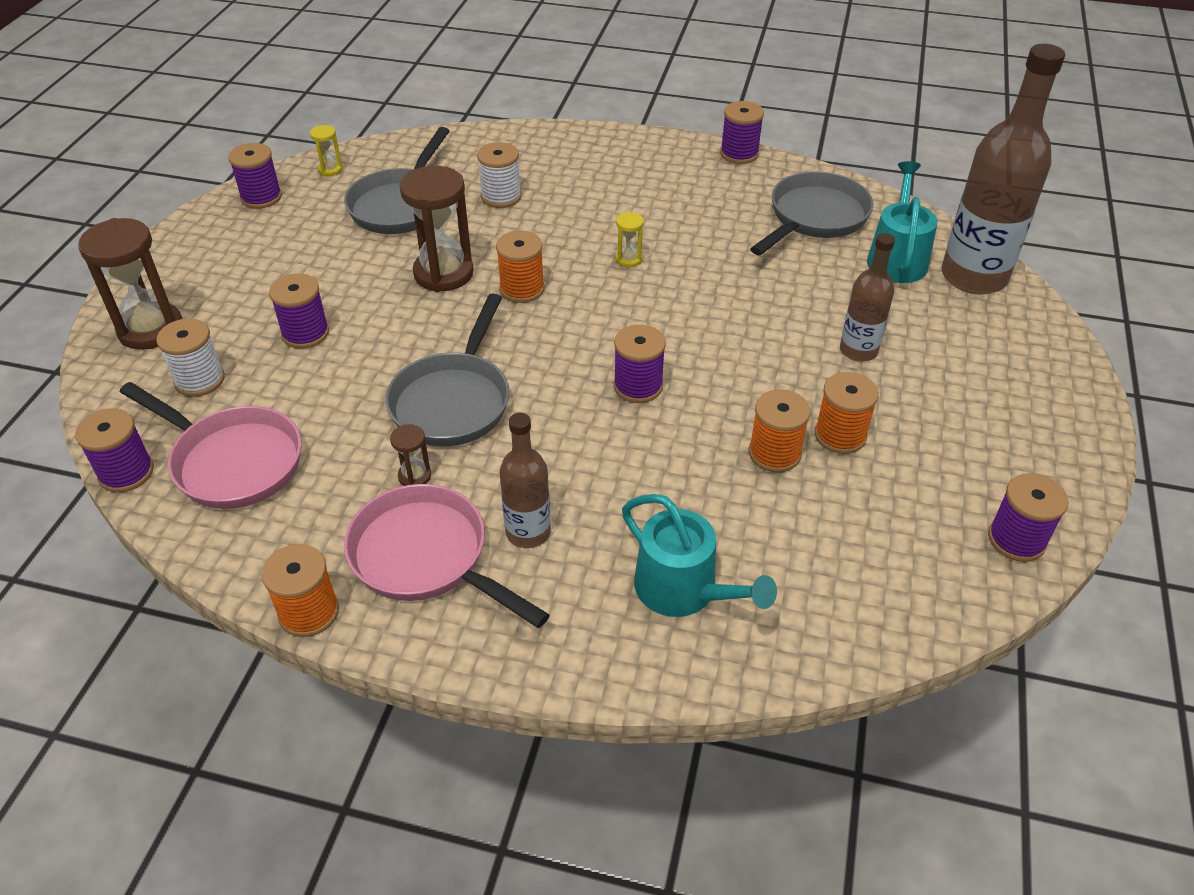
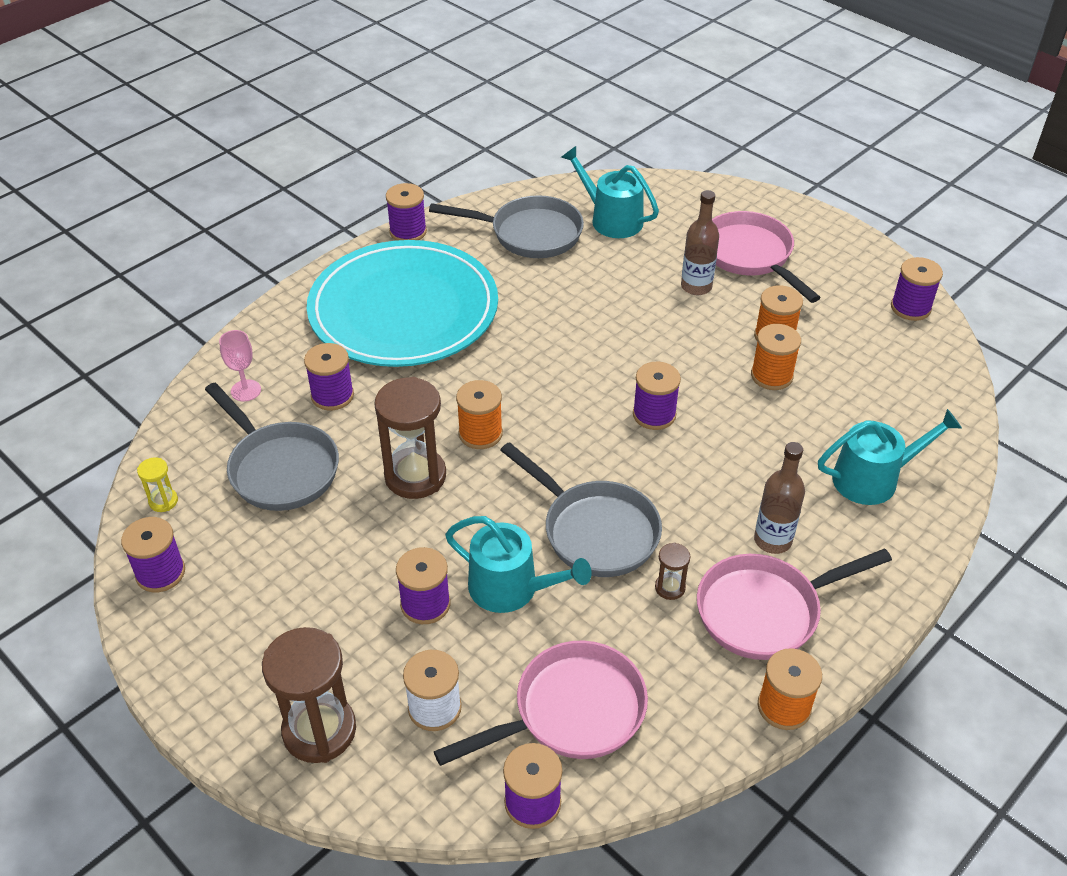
camera: 60 degrees left, 0 degrees up
(352, 375) = (511, 588): none -> turquoise watering can
(471, 156) = (246, 390): none -> pink goblet
(501, 197) = (332, 395): white spool -> purple spool
(628, 259) = (494, 354): yellow hourglass -> none
(637, 190) = (403, 310): none -> turquoise plate
(814, 218) = (529, 234): grey pan -> grey pan turned 120 degrees clockwise
(954, 374) = (750, 256): none -> pink pan
(973, 277) = (660, 196): brown bottle -> none

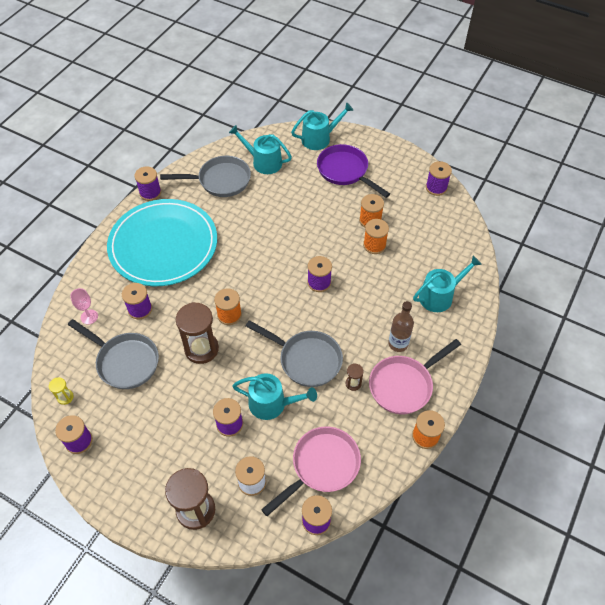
camera: 15 degrees left, 10 degrees up
(696, 286) = (321, 197): brown bottle -> none
(718, 201) = (319, 138): none -> turquoise watering can
(750, 256) = (345, 171): pink pan -> purple pan

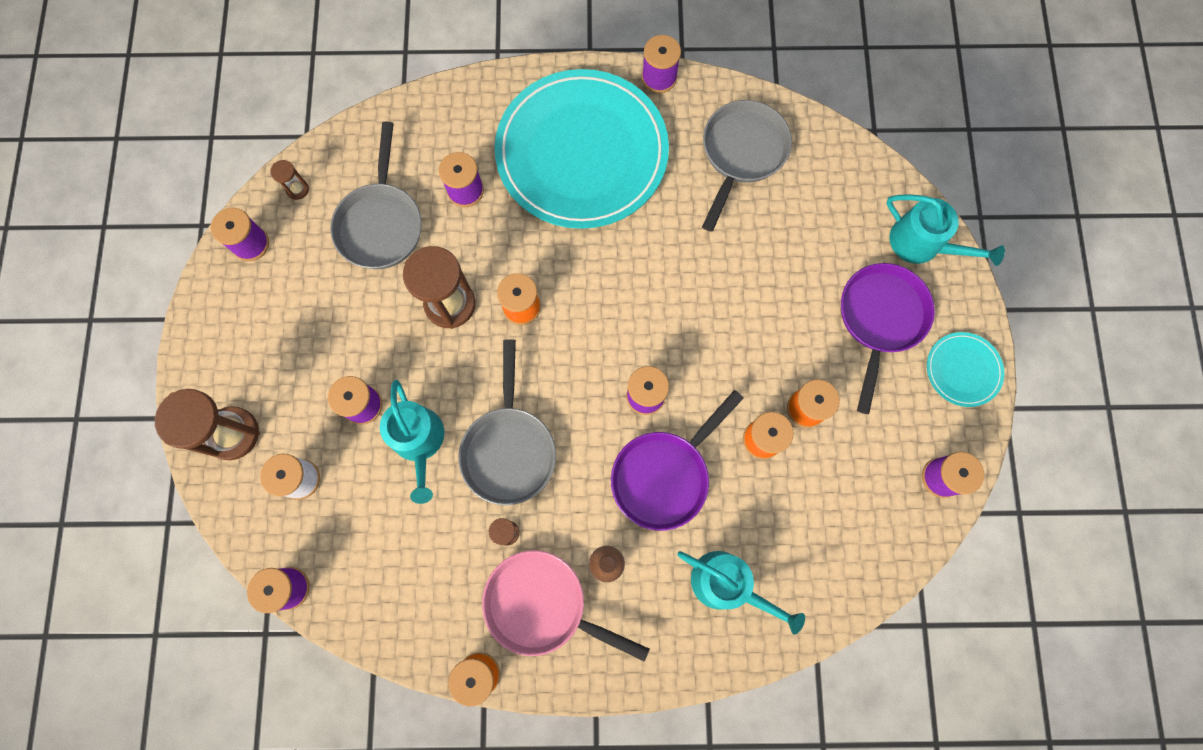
camera: 60 degrees right, 20 degrees up
(65, 397) = (297, 189): yellow hourglass -> brown hourglass
(89, 317) = (420, 138): pink goblet -> none
(220, 181) = (741, 154): grey pan -> grey pan turned 120 degrees counterclockwise
(263, 162) = (817, 191): turquoise watering can -> none
(321, 466) = (364, 555): pink pan -> none
(367, 295) = (664, 475): none -> purple pan
(390, 155) = (963, 370): none -> turquoise plate

